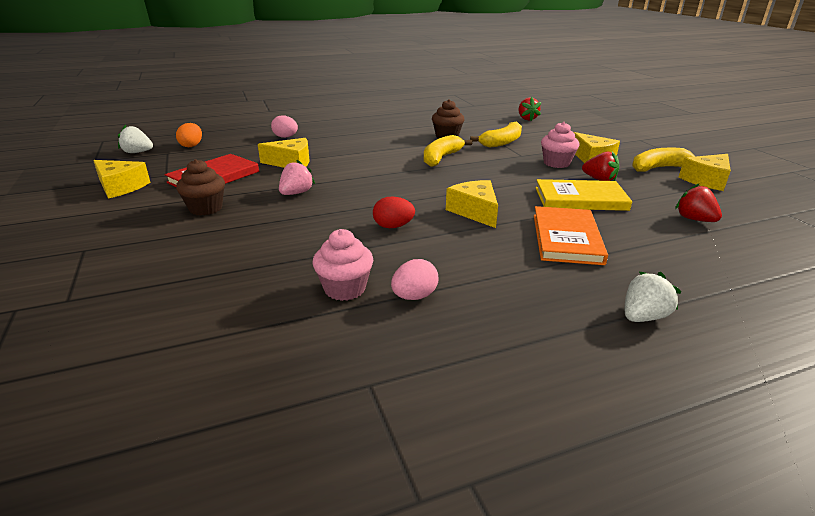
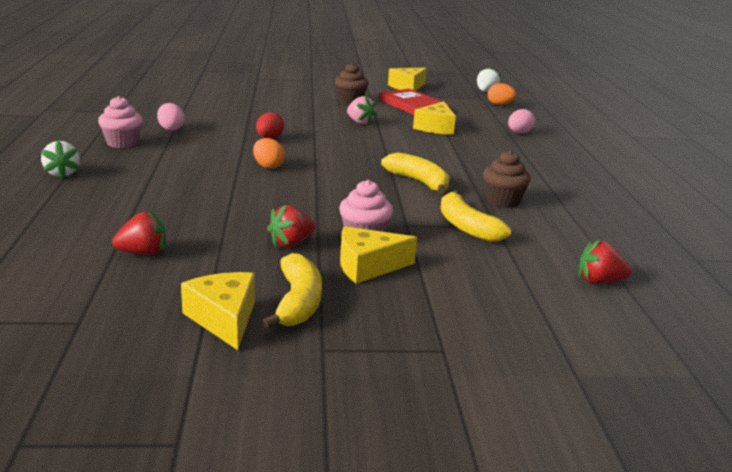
camera: 105 degrees right, 5 degrees down
(345, 289) = (201, 117): pink cupcake -> pink cupcake (122, 143)
(475, 211) = (268, 166): yellow cheese -> orange egg
(566, 238) = (183, 184): orange book -> none
(580, 199) = (250, 215): yellow book -> none

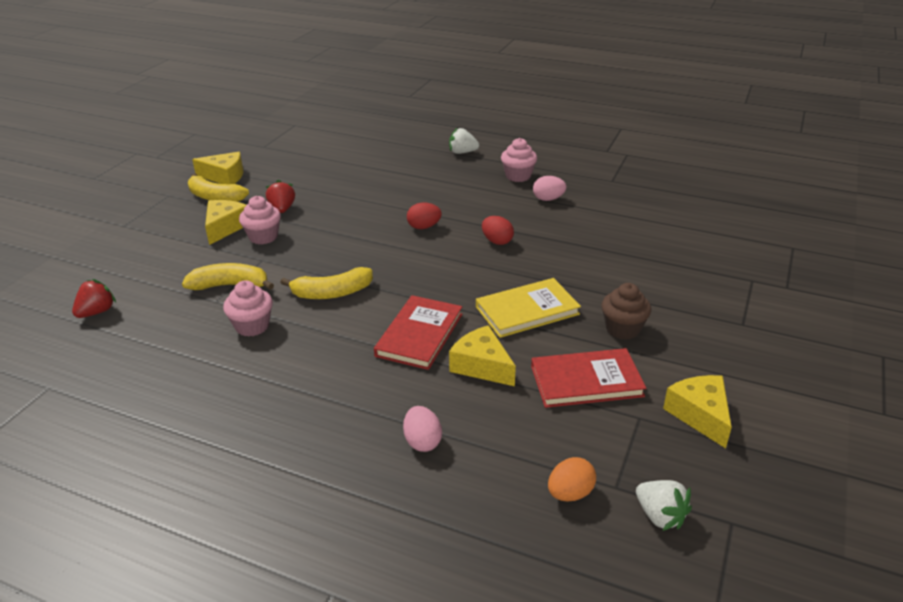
camera: 120 degrees right, 10 degrees up
(143, 253) = (317, 165): red strawberry -> none
(268, 166) = (424, 227): orange egg -> red egg
(360, 122) = (527, 310): pink strawberry -> yellow book
(429, 146) = (419, 335): none -> red book
(503, 201) = (252, 326): brown cupcake -> pink cupcake

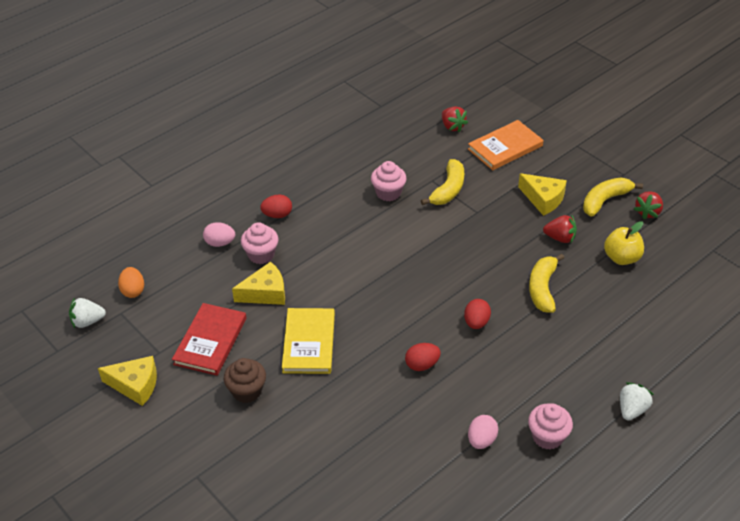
camera: 115 degrees right, 10 degrees up
(136, 266) = (505, 147): none -> orange book
(225, 176) = (647, 212): yellow cheese -> red strawberry
(263, 237) = (514, 218): pink cupcake -> pink cupcake (261, 255)
(295, 179) = (621, 258): none -> yellow apple
(332, 293) = (405, 240): yellow banana -> yellow banana (543, 289)
(337, 406) = (277, 215): none -> red egg
(419, 335) = (321, 272): red book -> none

